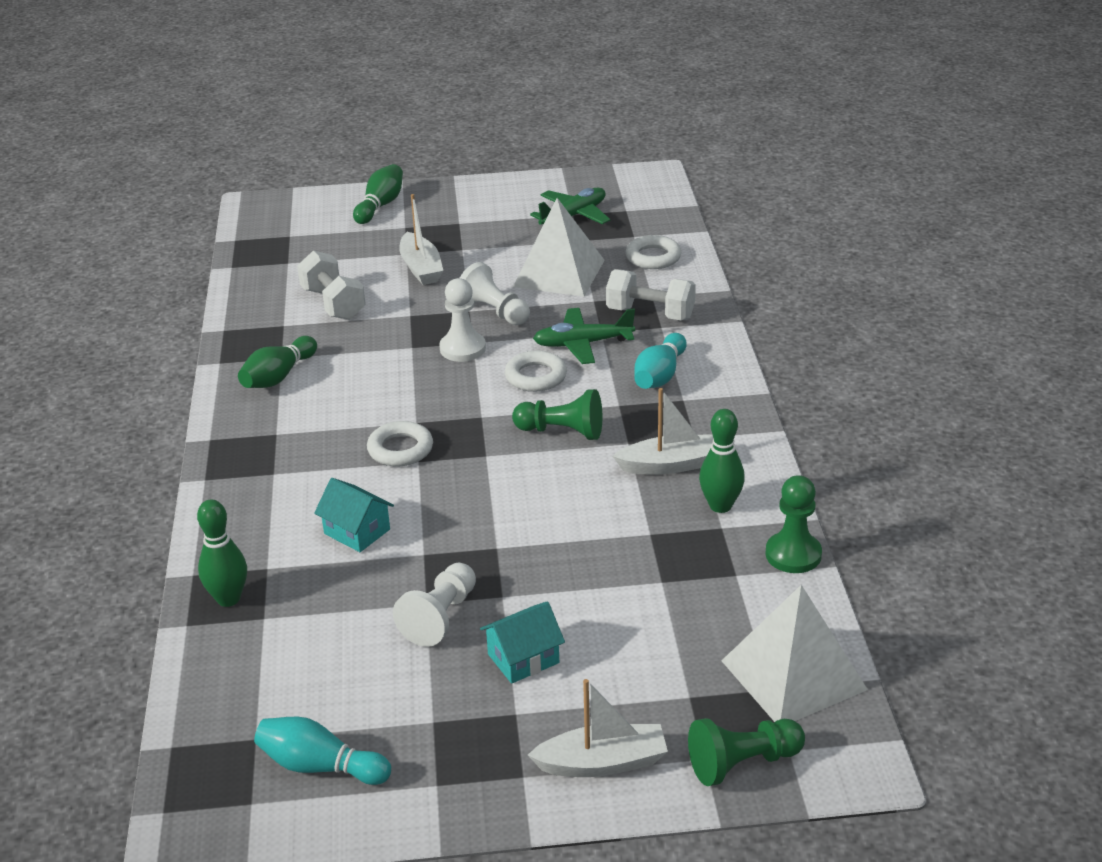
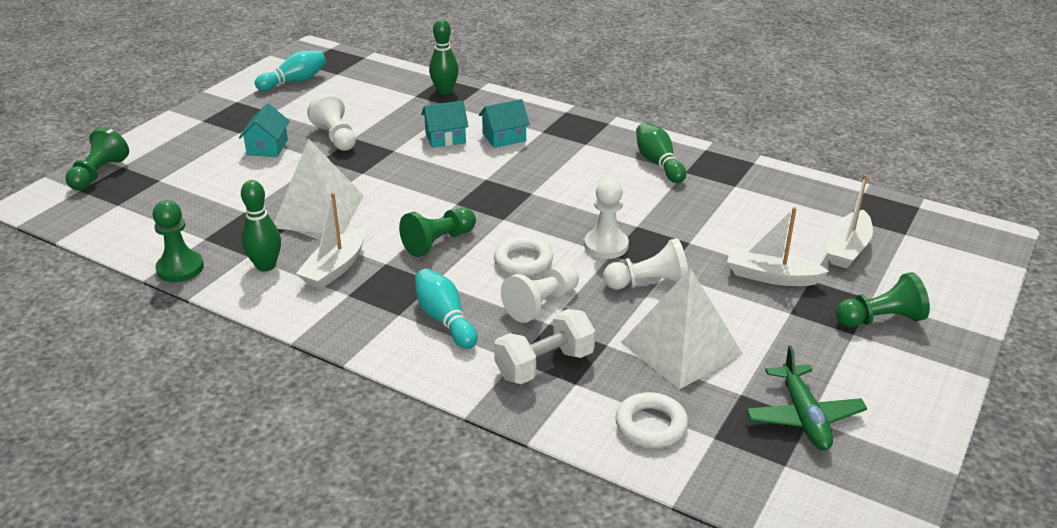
camera: 125 degrees right, 0 degrees up
(314, 491) = (504, 137): none -> turquoise house
(333, 304) = (748, 215): white dumbbell -> none
(380, 205) = (937, 302): green bowling pin -> none
(400, 449) = (507, 177): white ring -> none
(429, 218) = (880, 319): none -> green pawn
(582, 344) = (541, 304): green plane -> white pawn
(602, 763) = (171, 140): white boat -> white boat (847, 248)
(793, 675) = (110, 216): white pyramid -> white pyramid (318, 211)

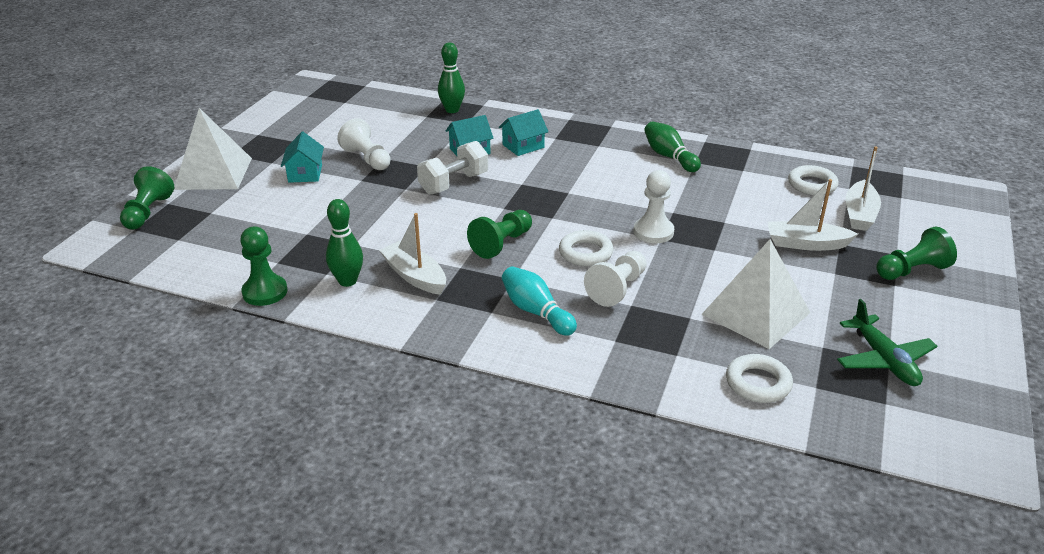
camera: 10 degrees left, 0 degrees up
(294, 81) = (307, 112): turquoise bowling pin -> none
(318, 211) = (378, 227): white pyramid -> white pyramid (213, 173)
(335, 268) = (415, 276): white boat -> white boat turned 120 degrees clockwise
(544, 365) = (642, 342): white dumbbell -> white dumbbell (454, 183)
(648, 283) = (704, 260): white pawn -> none
(807, 210) = (812, 185): none -> white ring

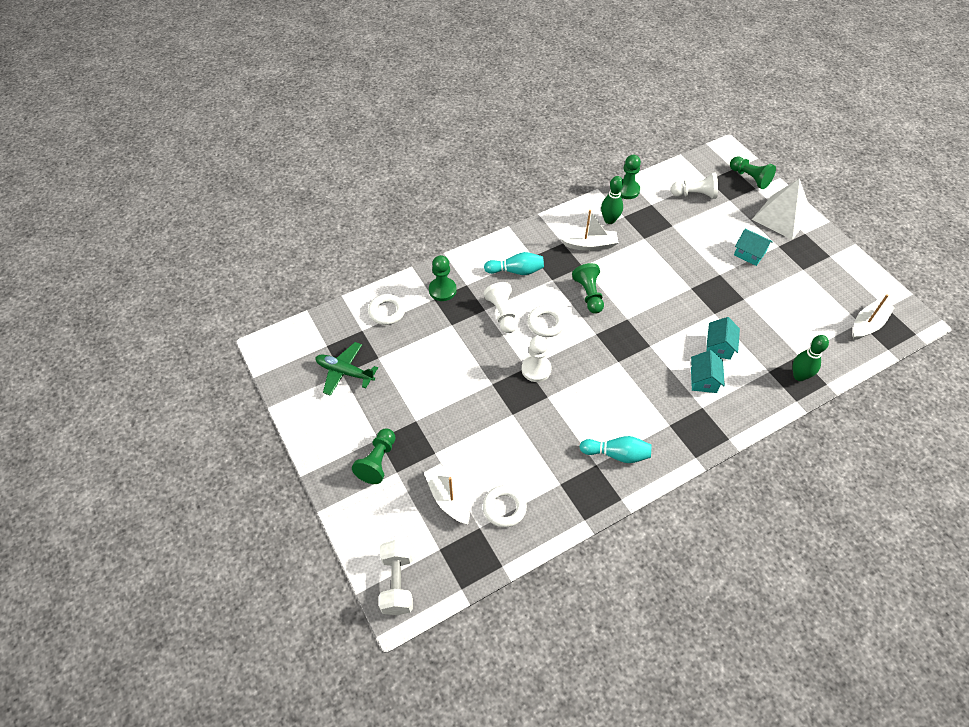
camera: 130 degrees right, 20 degrees up
(367, 159) = (748, 290): white pawn -> white pawn (694, 194)
(454, 183) = (678, 313): white dumbbell -> white dumbbell (397, 583)
(653, 355) = (442, 290): none -> green pawn
(669, 157) = (617, 454): green bowling pin -> turquoise bowling pin
(756, 313) = (426, 353): white pyramid -> none
(806, 244) = (451, 434): white boat -> white boat (867, 324)

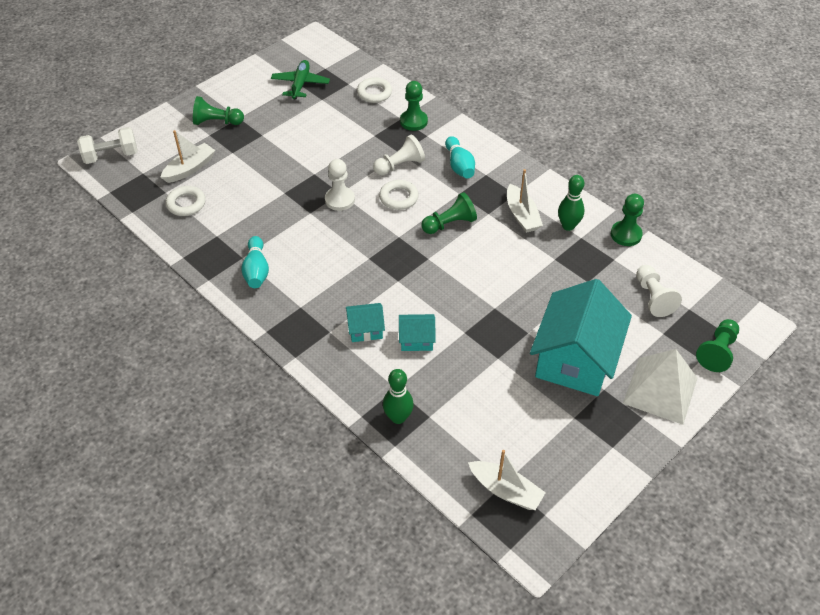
camera: 75 degrees right, 5 degrees down
(749, 254) = (575, 359): turquoise house -> turquoise house, size x2.25

